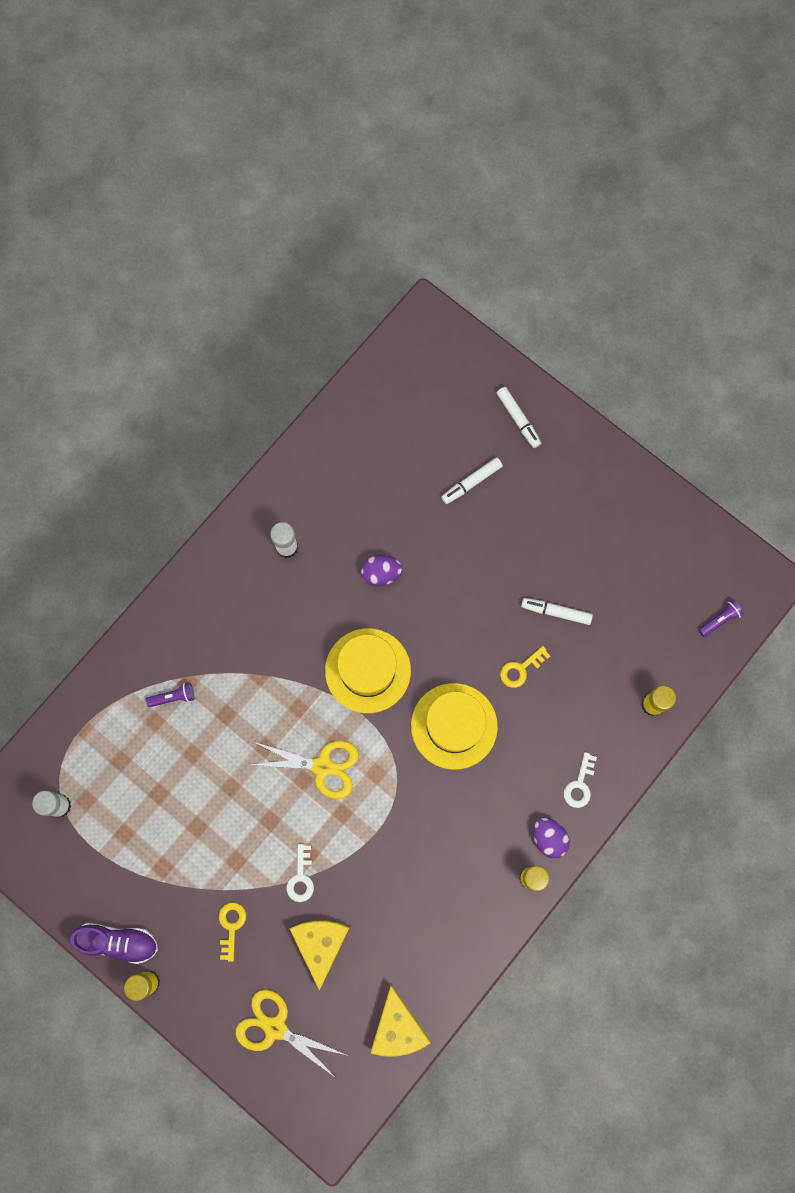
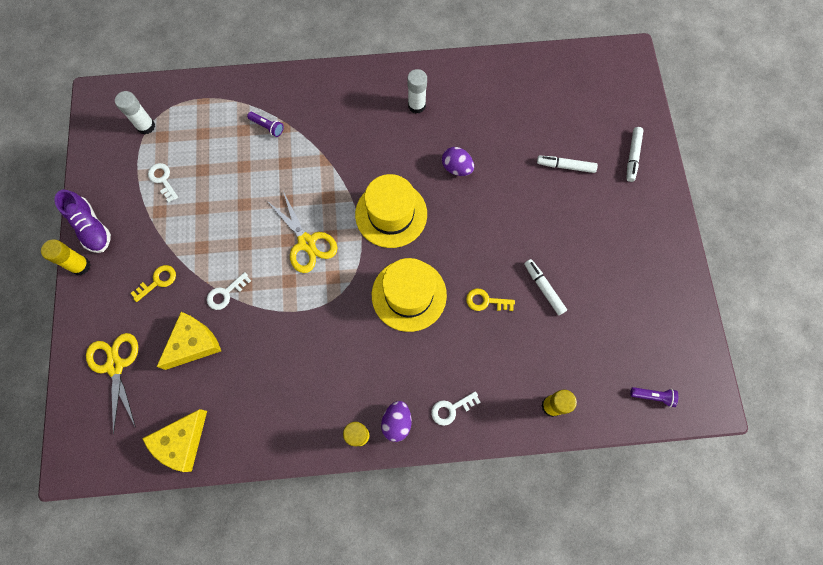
camera: 45 degrees right, 5 degrees down
(132, 837) = (162, 179): none -> white key

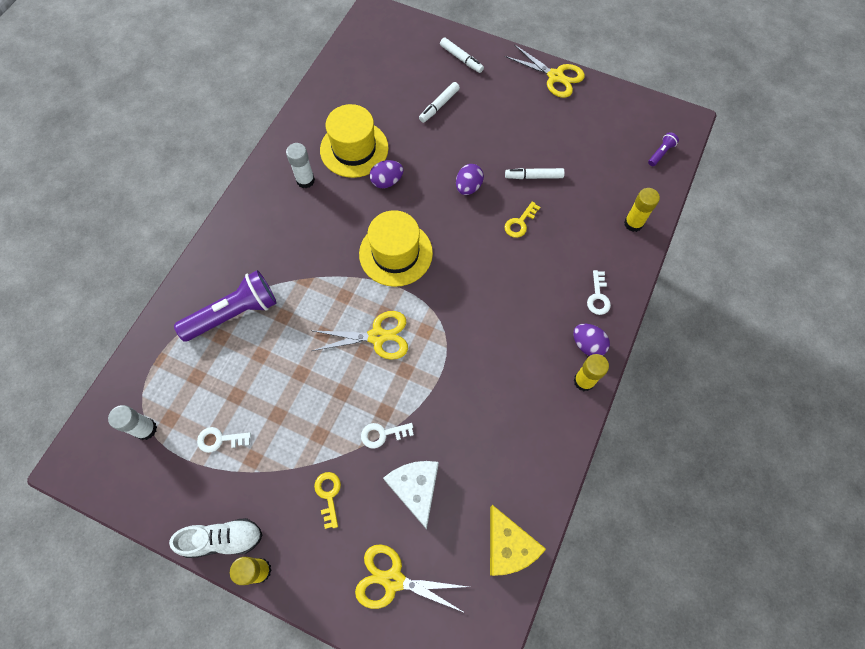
camera: 60 degrees left, 5 degrees down
(91, 227) = (223, 539): purple shoe -> white shoe
(193, 343) = (415, 489): yellow cheese -> white cheese
(225, 294) = (382, 434): white key -> white key turned 90 degrees clockwise
(267, 127) = (234, 313): purple flashlight -> purple flashlight, size x2.31
(409, 295) = (479, 277): yellow hat -> yellow hat (354, 149)
(495, 237) = (468, 187): none -> purple egg
(674, 251) = (555, 76): none -> yellow scissors

